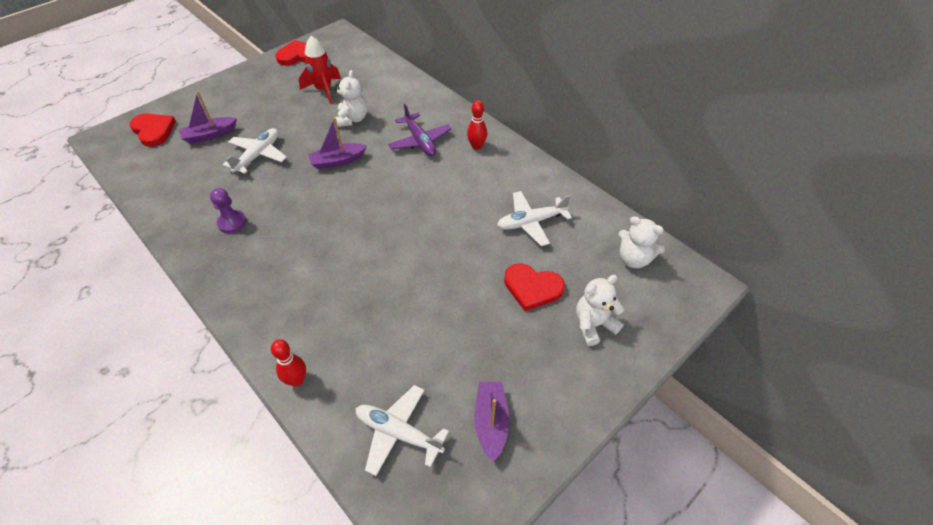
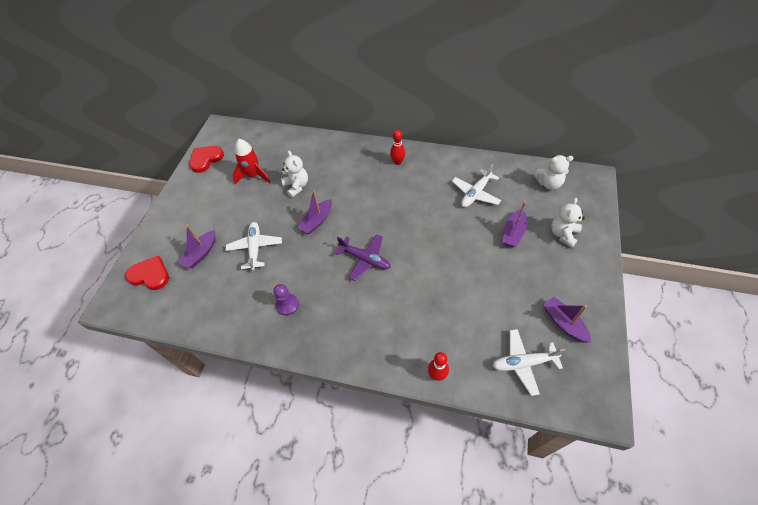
camera: 30 degrees left, 5 degrees up
(420, 141) = (358, 177): purple plane -> purple plane (365, 259)
(532, 288) = (513, 233): red heart -> purple boat

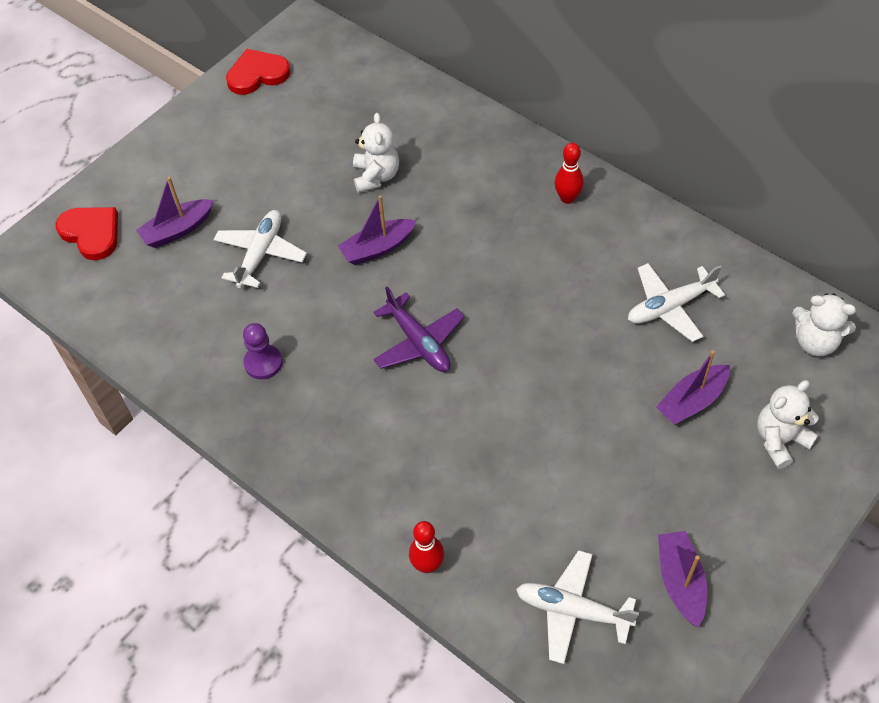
camera: 25 degrees right, 0 degrees up
(254, 175) = (318, 131): red rocket -> none

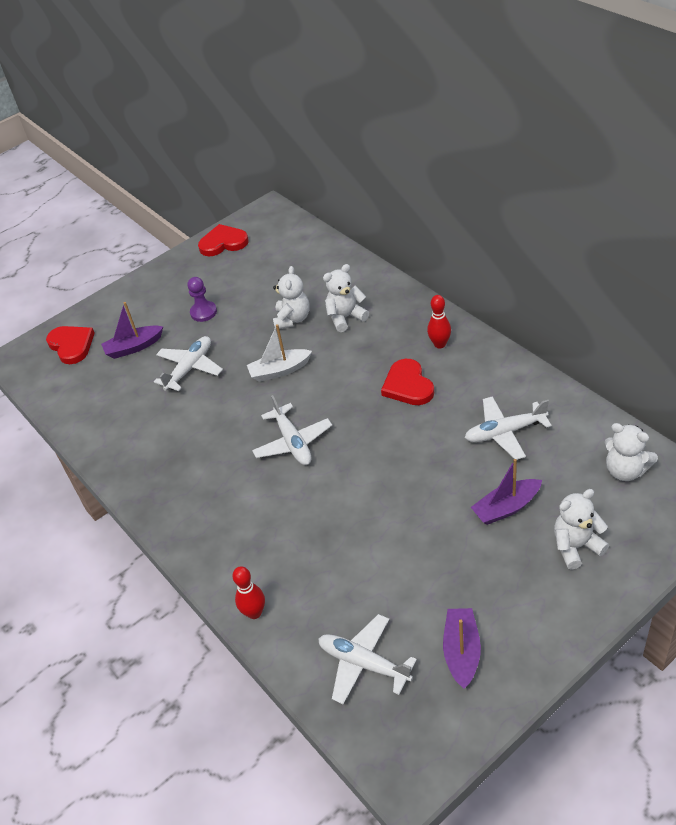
camera: 15 degrees right, 10 degrees down
(263, 363) = (169, 447): purple pawn -> purple pawn (203, 312)
(377, 248) = (279, 370): purple boat -> white boat
(419, 342) = (293, 442): purple plane -> white plane
(443, 170) = (346, 317): none -> white teddy bear
(541, 256) = (408, 385): none -> red heart

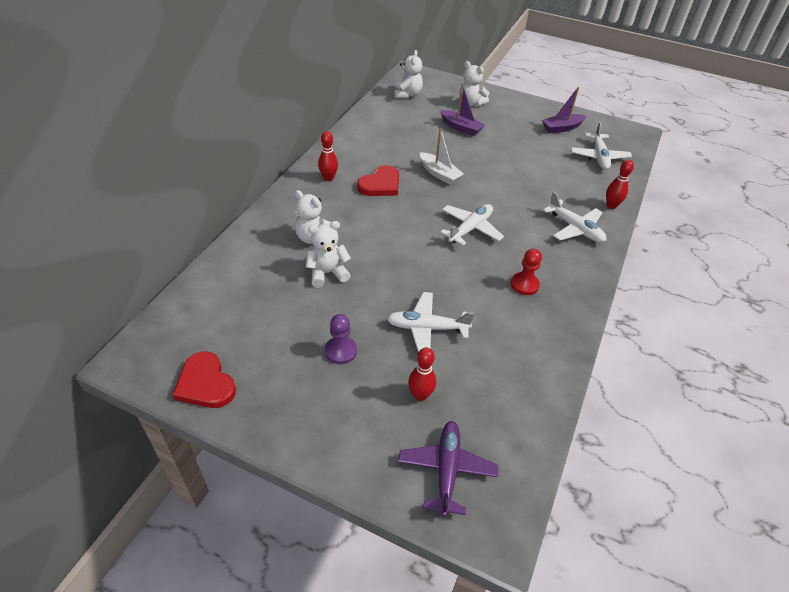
camera: 125 degrees left, 0 degrees up
(71, 345) = (446, 469): red heart -> purple plane
(134, 347) = (420, 395): purple boat -> red bowling pin
(190, 457) = (524, 284): none -> red pawn
(279, 370) = (399, 261): white boat -> white boat (439, 174)
(504, 432) = (402, 136): white plane -> white plane (575, 228)

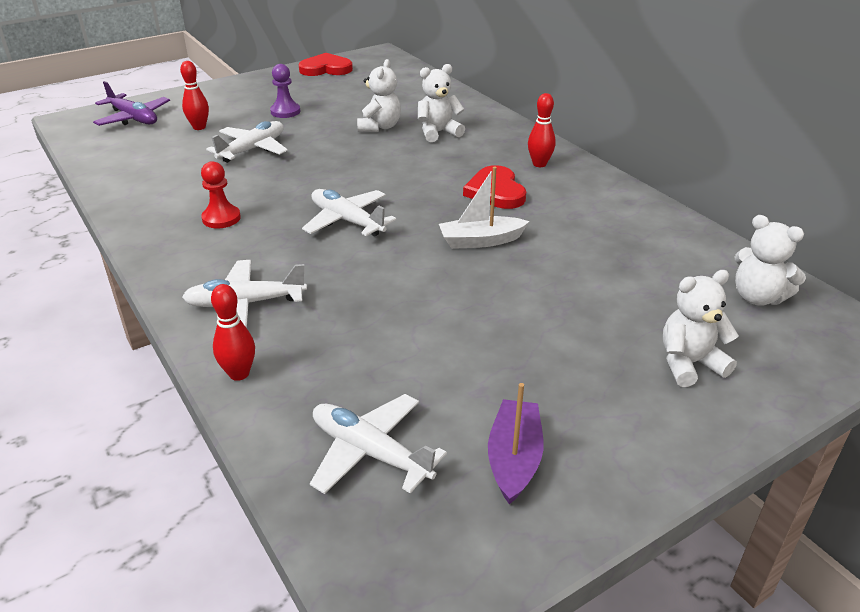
camera: 125 degrees right, 10 degrees down
(461, 128) = (599, 312): purple boat -> none
(470, 229) = (347, 221): white plane -> white plane turned 150 degrees clockwise

